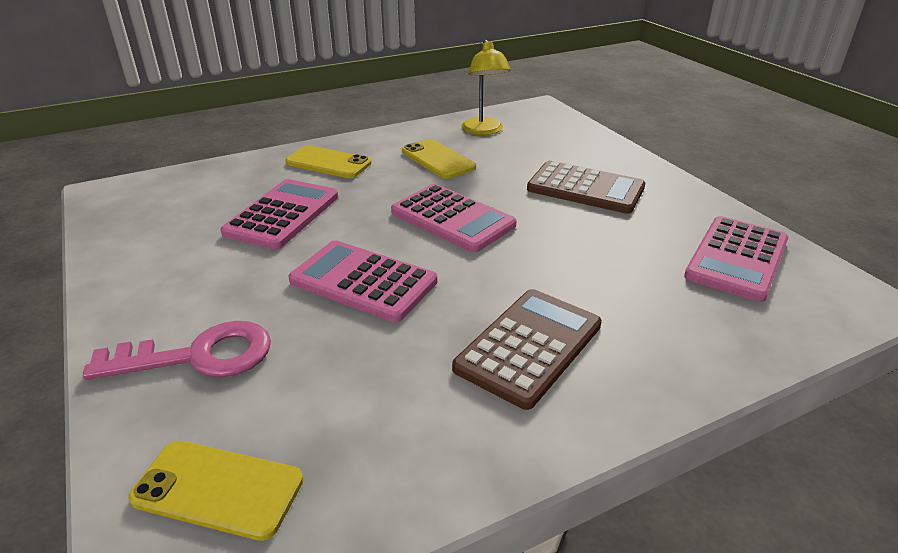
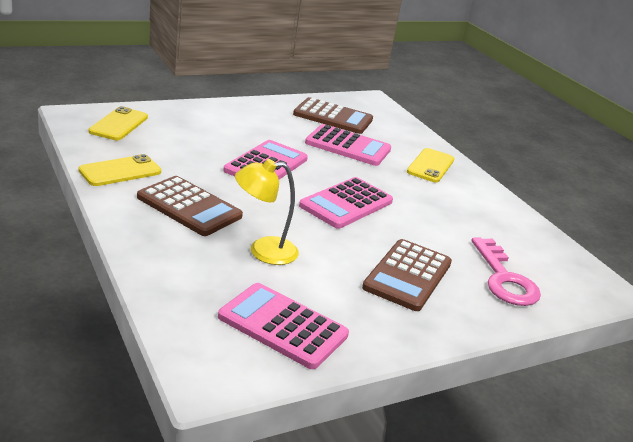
camera: 85 degrees right, 5 degrees down
(176, 225) = (333, 117): none -> brown calculator
(198, 356) = (206, 122): pink key -> pink key (504, 279)
(438, 159) = (450, 211): yellow phone -> yellow phone (120, 171)
(484, 131) = (523, 243): yellow lamp -> yellow lamp (263, 251)

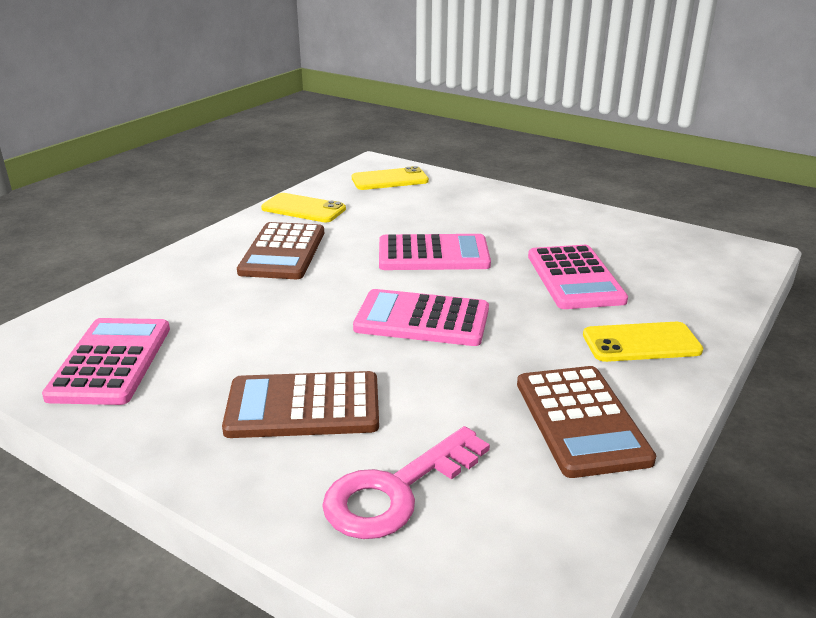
camera: 65 degrees right, 0 degrees up
(263, 251) = (246, 309): yellow lamp -> none
(333, 117) = (635, 248): brown calculator -> brown calculator (581, 421)

